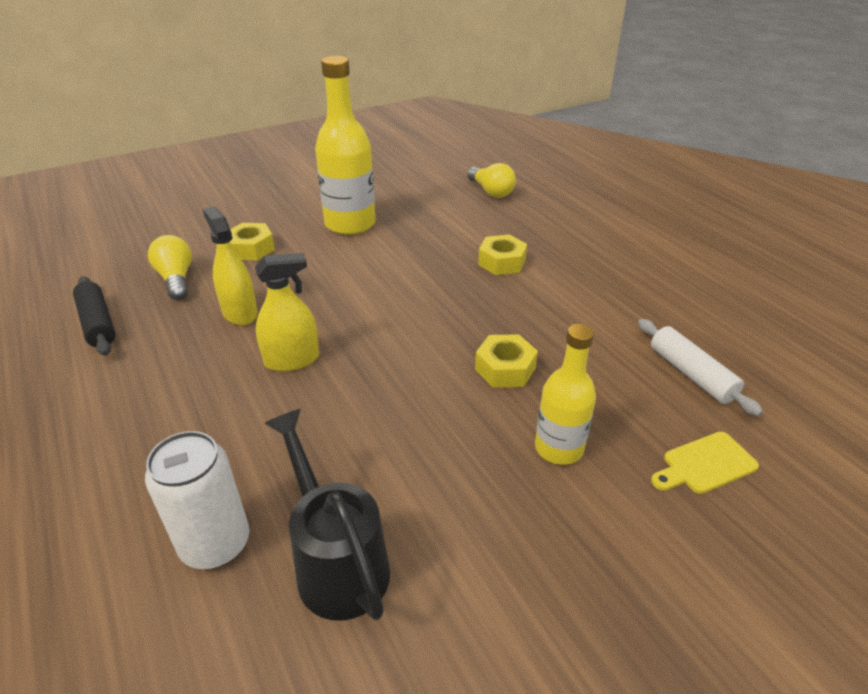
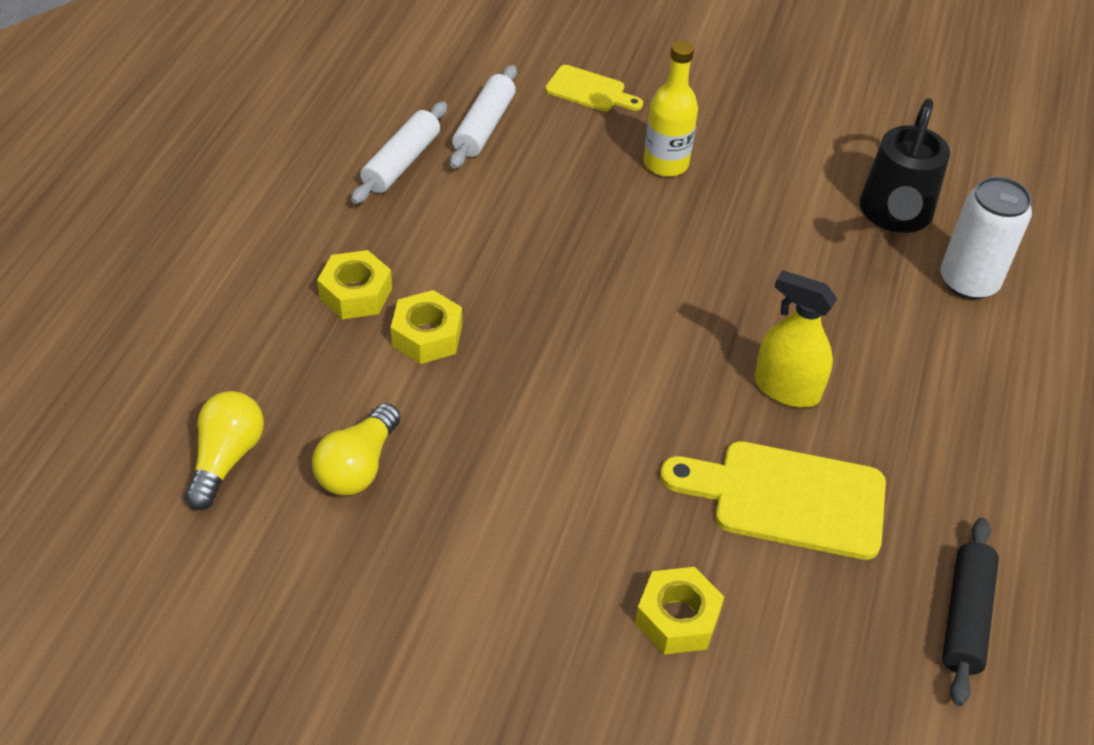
camera: 135 degrees left, 10 degrees up
(176, 279) = (822, 632): yellow light bulb -> yellow light bulb (358, 466)
(240, 313) = (787, 498): yellow spray bottle -> yellow cutting board
(350, 224) = (496, 558): yellow bottle -> none
(505, 369) = (613, 236): yellow nut -> yellow nut (356, 293)
(673, 318) = (401, 163): none -> white rolling pin

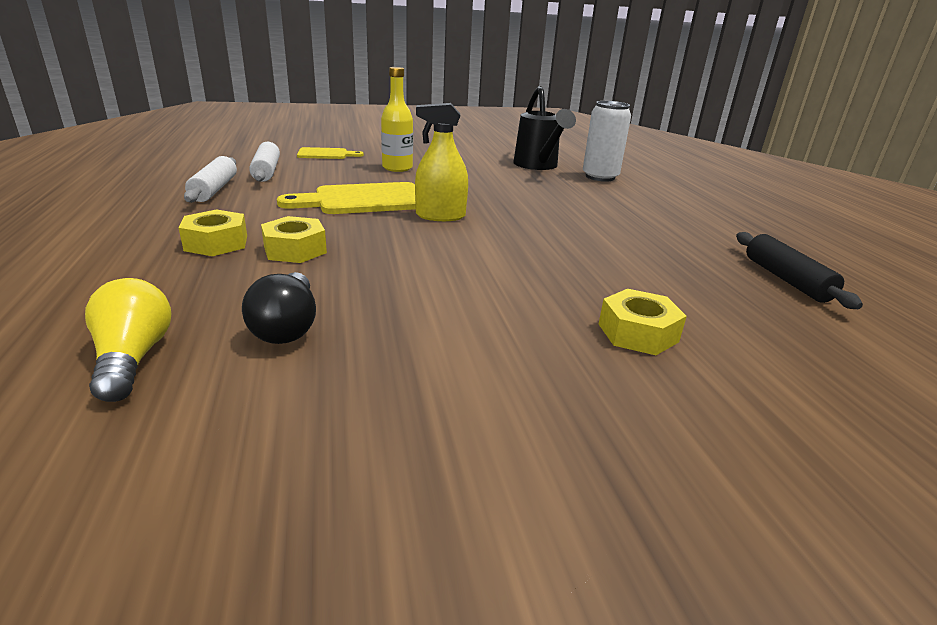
camera: 30 degrees left, 20 degrees down
(358, 466) = (287, 326): yellow light bulb -> black light bulb
(786, 389) = (563, 223): yellow spray bottle -> yellow spray bottle (440, 216)
(787, 498) = (624, 261): yellow cutting board -> yellow cutting board (363, 200)

